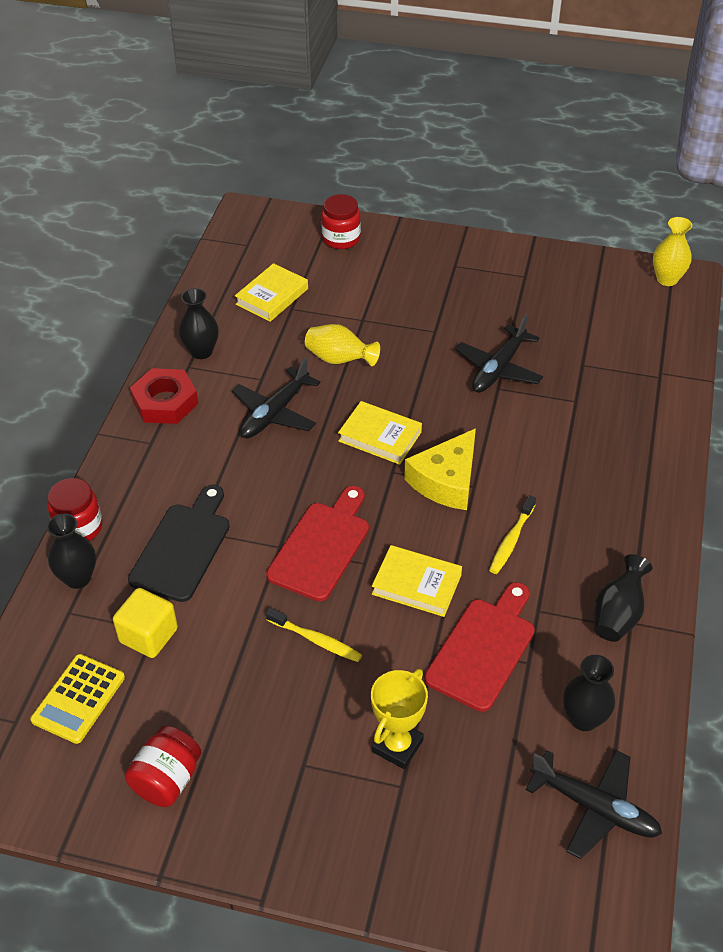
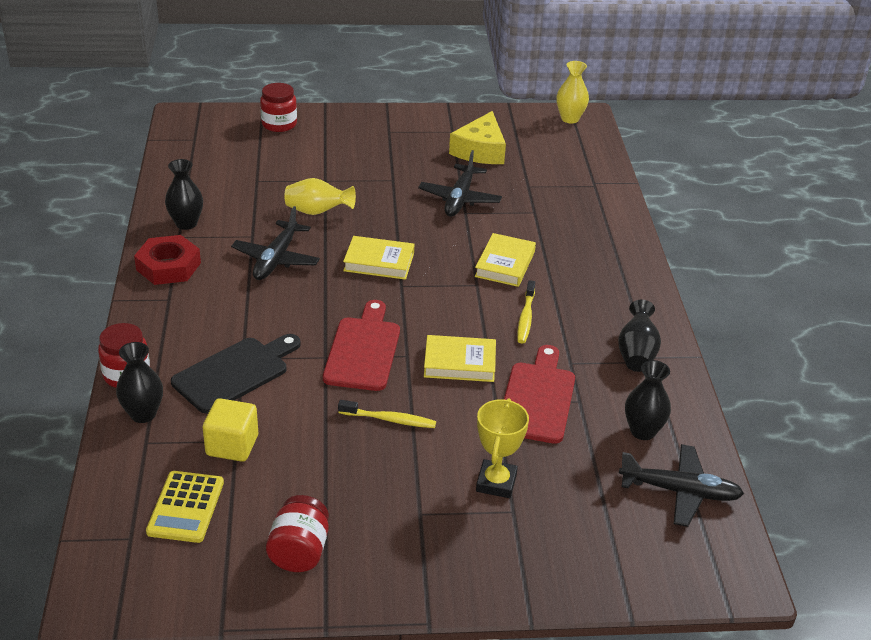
camera: 20 degrees left, 10 degrees down
(183, 547) = (235, 373): black cutting board -> black cutting board turned 45 degrees clockwise
(272, 296) = (234, 174): yellow book -> yellow book (505, 264)
(446, 481) = (451, 284): yellow cheese -> yellow cheese (480, 150)

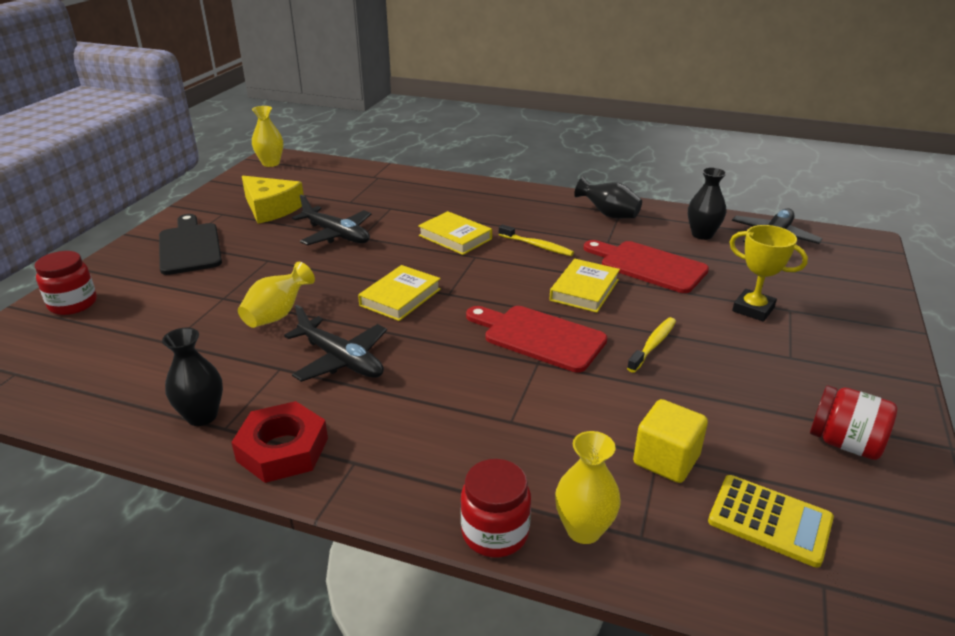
camera: 65 degrees left, 5 degrees down
(143, 414) = (583, 530): black vase -> yellow vase
(235, 373) = (535, 432): black cutting board -> black cutting board (190, 246)

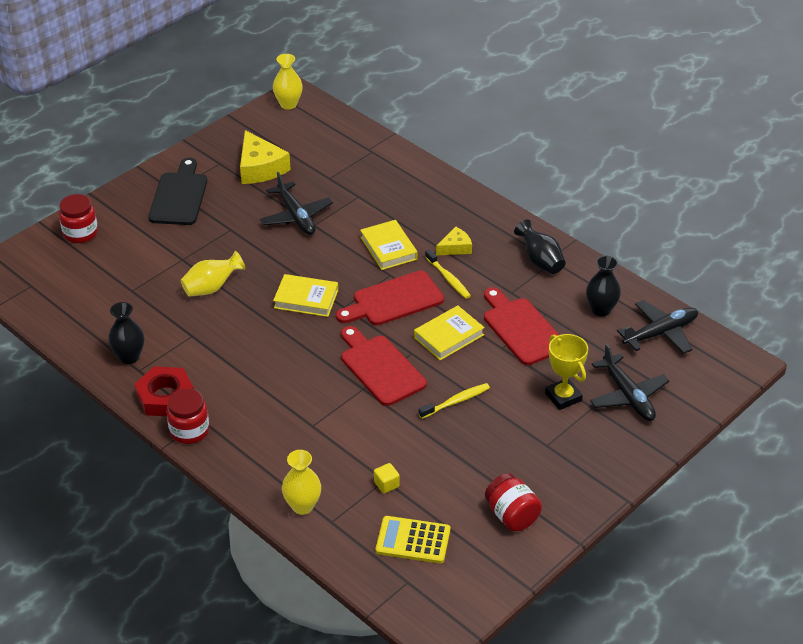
camera: 25 degrees right, 10 degrees up
(341, 359) = (234, 342): black plane -> black plane (627, 395)
(400, 297) = (306, 299): yellow book -> yellow book turned 45 degrees clockwise
(495, 533) = (253, 489): red jar -> red jar (189, 431)
(498, 275) = (393, 300): none -> red cutting board
(520, 222) = (455, 247): none -> yellow cheese
(666, 460) = (386, 484): yellow cube -> yellow cube, size x0.55
(769, 520) = (413, 540): yellow calculator -> yellow calculator turned 135 degrees clockwise

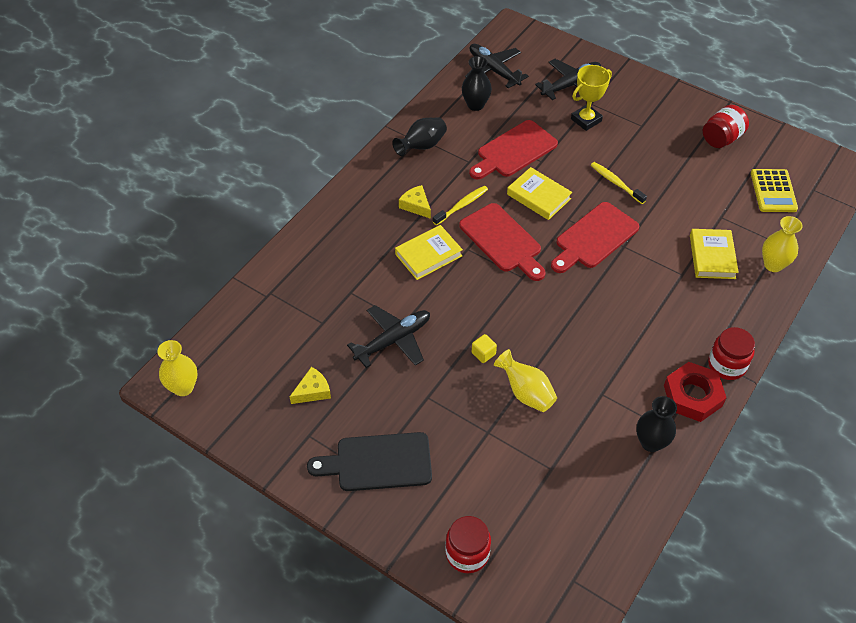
camera: 100 degrees left, 10 degrees up
(260, 168) = (313, 391): yellow cheese -> yellow cheese, size x0.56
(306, 299) = (520, 308): yellow book -> yellow book (712, 257)
(386, 484) = (725, 214): yellow cube -> yellow cube (483, 353)

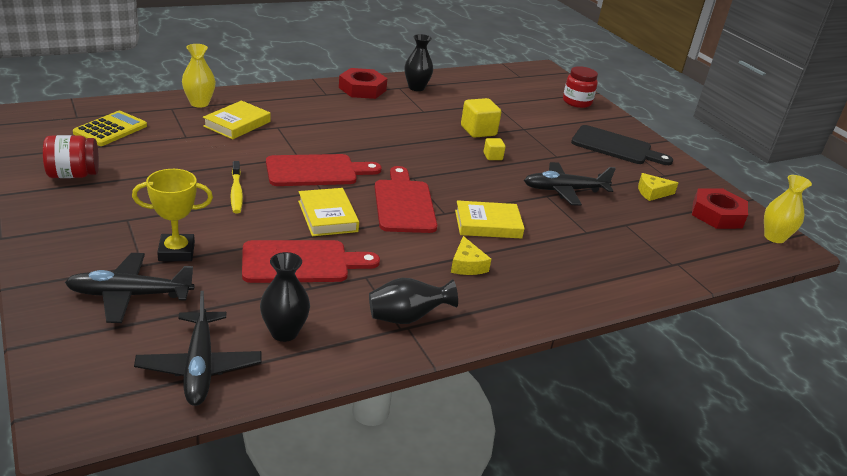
camera: 155 degrees left, 20 degrees down
(242, 392) = (717, 214): none -> red nut
(462, 205) = (416, 244): yellow toothbrush -> none
(526, 392) = (478, 131): yellow vase -> yellow cube
(726, 365) = (319, 88): red jar -> none

